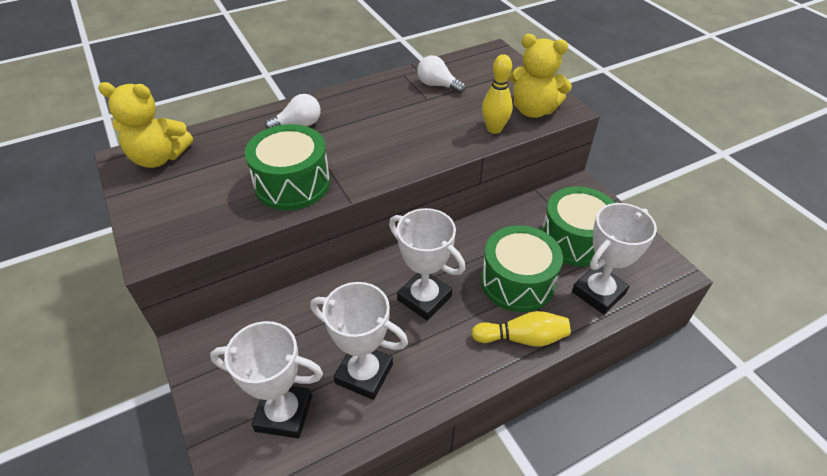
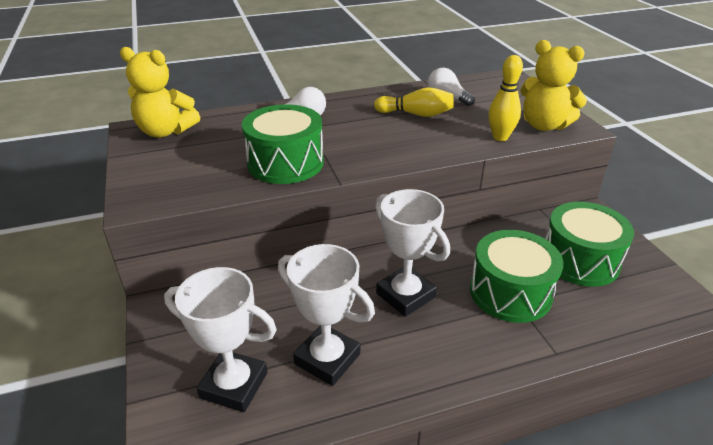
camera: 10 degrees right, 10 degrees down
(522, 338) = (509, 348): yellow bowling pin -> yellow bowling pin (416, 114)
(598, 292) = (603, 314): white trophy -> none

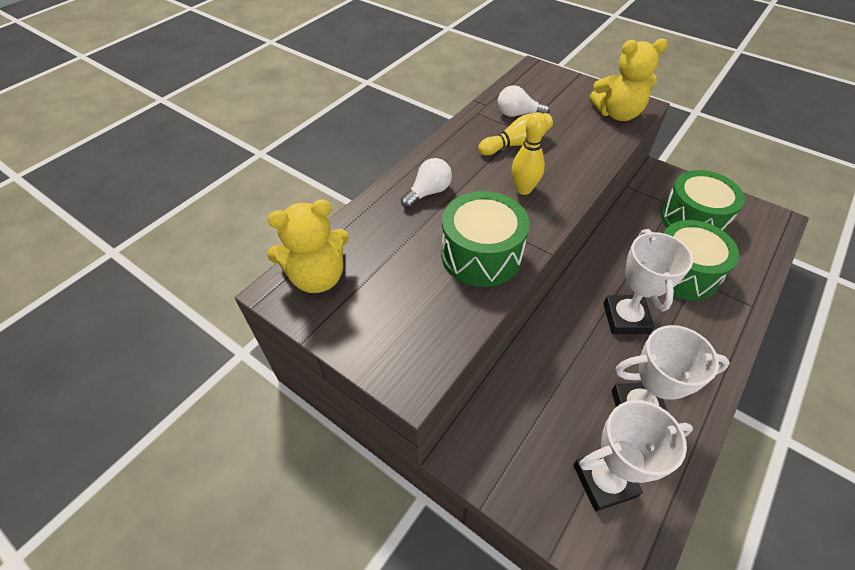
camera: 35 degrees left, 15 degrees up
(405, 295) = (626, 318): white trophy -> white trophy turned 75 degrees clockwise
(500, 137) = (603, 141): yellow bowling pin -> yellow bowling pin (523, 189)

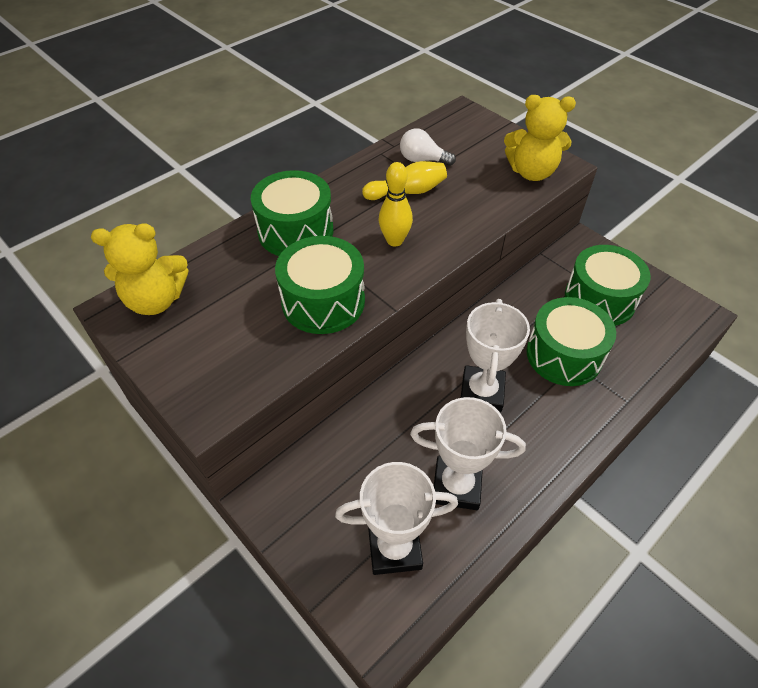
camera: 10 degrees right, 0 degrees up
(428, 192) = (295, 231): white light bulb -> green drum

